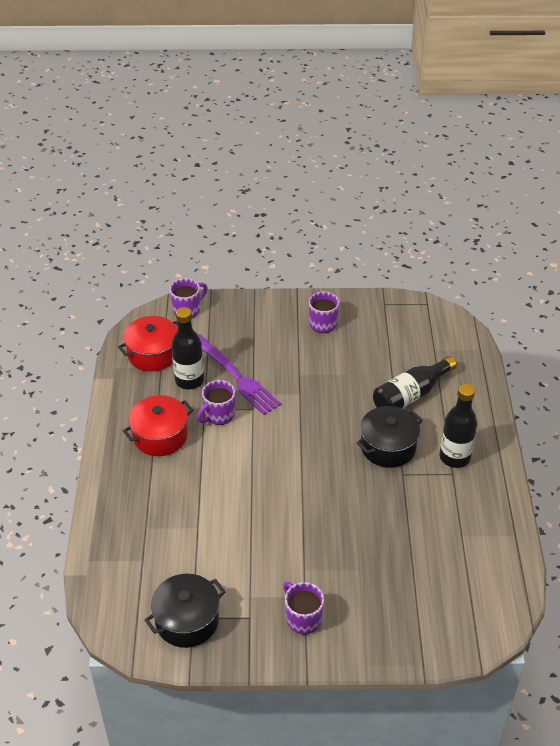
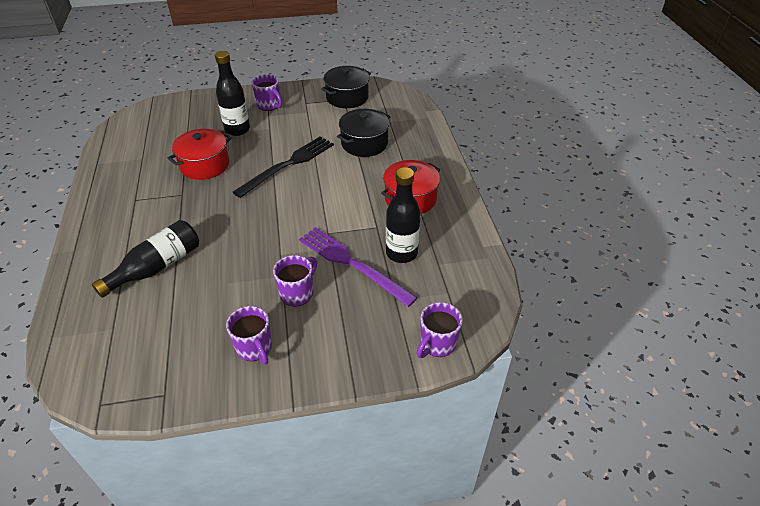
camera: 170 degrees right, 0 degrees up
(153, 354) = (454, 278): red pot -> red pot (205, 165)
(218, 415) = (360, 223): purple mug -> purple mug (297, 293)
(284, 500) = (288, 165): none -> black fork
(388, 447) = (191, 214): black pot -> black pot (364, 144)
(454, 457) = (128, 213): black bottle -> black bottle (237, 130)

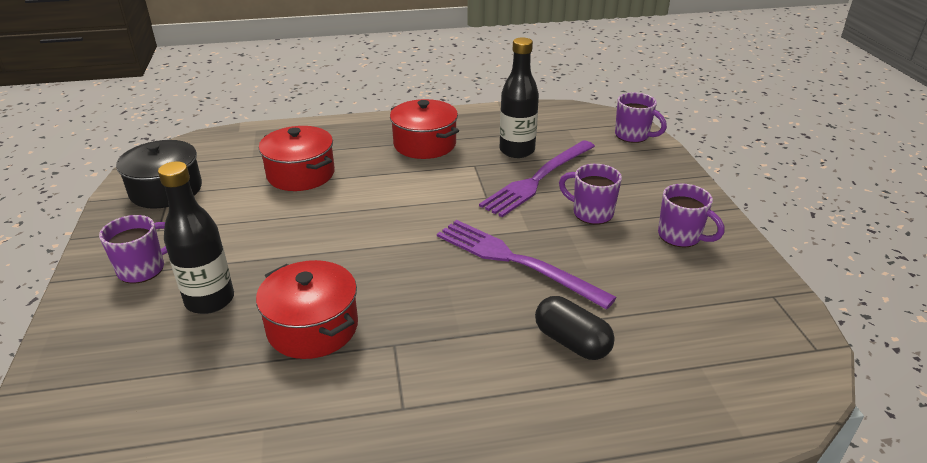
camera: 90 degrees left, 10 degrees down
(157, 267) = (571, 342): black bottle -> black capsule
(244, 245) = (515, 261): none -> purple fork
(254, 348) = (680, 236): purple mug -> purple mug turned 75 degrees clockwise
(288, 165) = (335, 236): black fork -> none
(364, 144) = (301, 174): black pot -> red pot

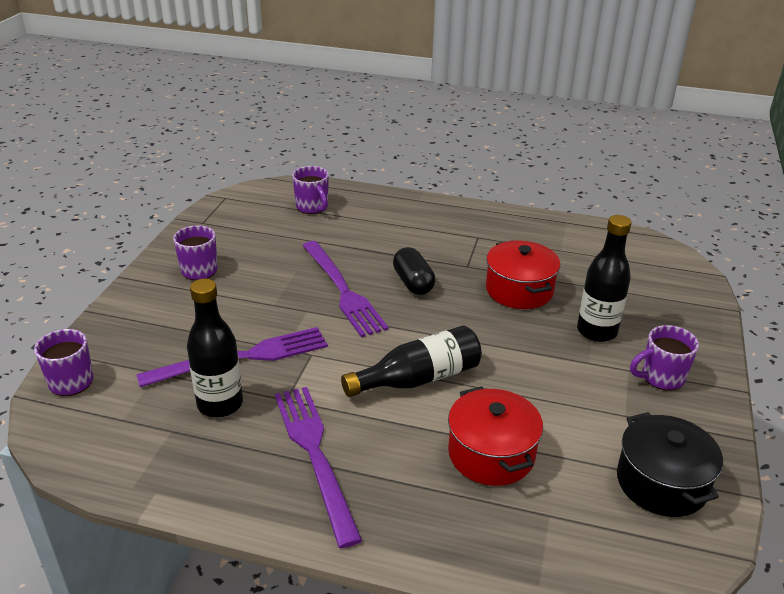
camera: 155 degrees left, 0 degrees up
(381, 204) = (418, 379): none -> black bottle
(424, 144) = (315, 455): red pot -> purple fork
(571, 342) = (355, 236): black capsule -> black capsule (413, 283)
(591, 213) = (238, 308): purple mug -> purple mug (312, 207)

